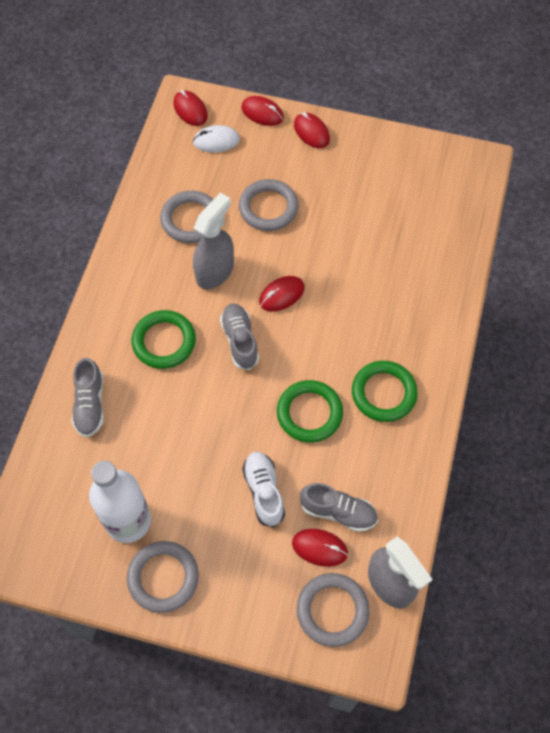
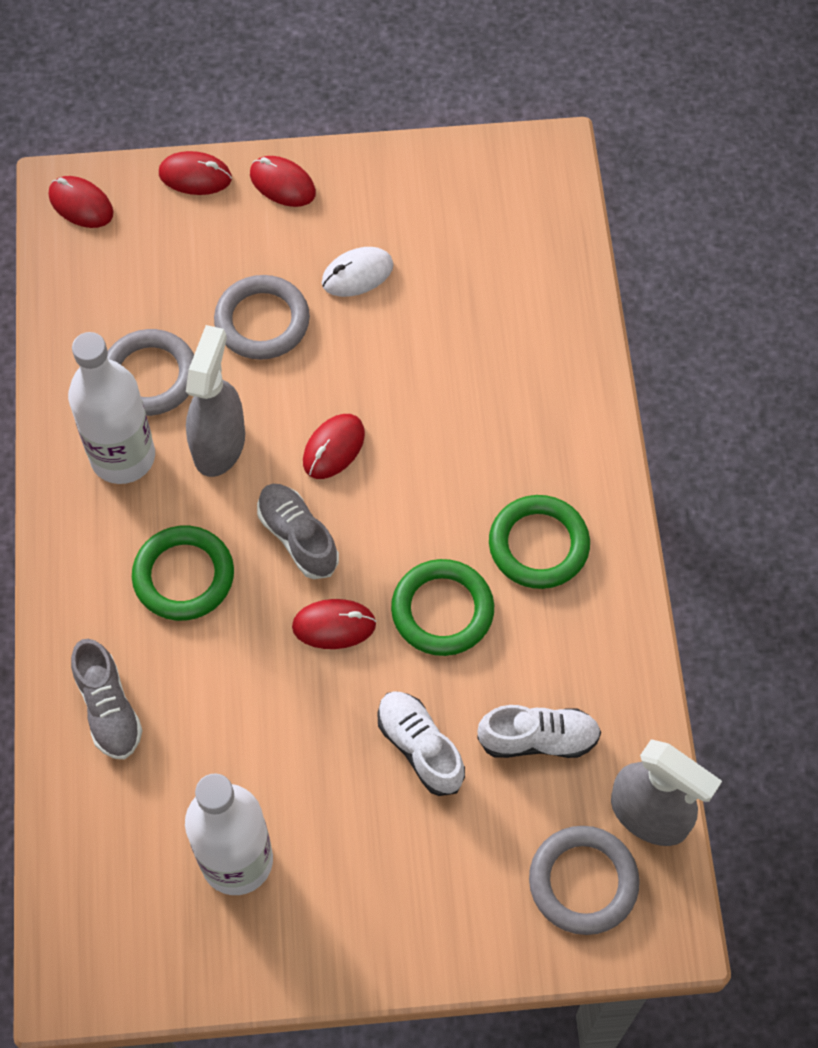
camera: 20 degrees left, 0 degrees up
(156, 261) = (123, 457): none -> white bottle
(163, 577) = (322, 923): grey ring -> none
(216, 141) = (141, 241): white mouse -> white mouse (357, 274)
(319, 548) = (531, 800): red mouse -> red mouse (334, 625)
(338, 512) = (538, 739): grey shoe -> white shoe

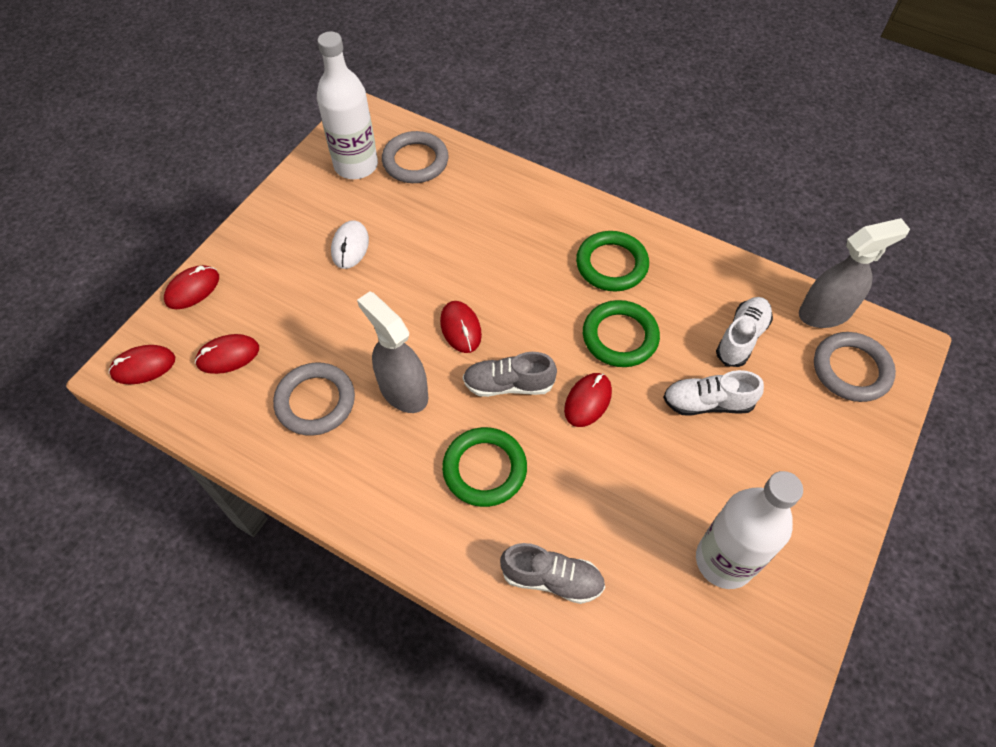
camera: 55 degrees left, 5 degrees down
(123, 457) = (362, 454): white bottle -> white bottle (356, 165)
(262, 321) = (335, 314): grey ring -> grey ring (415, 161)
(282, 184) = (248, 247): red mouse -> red mouse (228, 356)

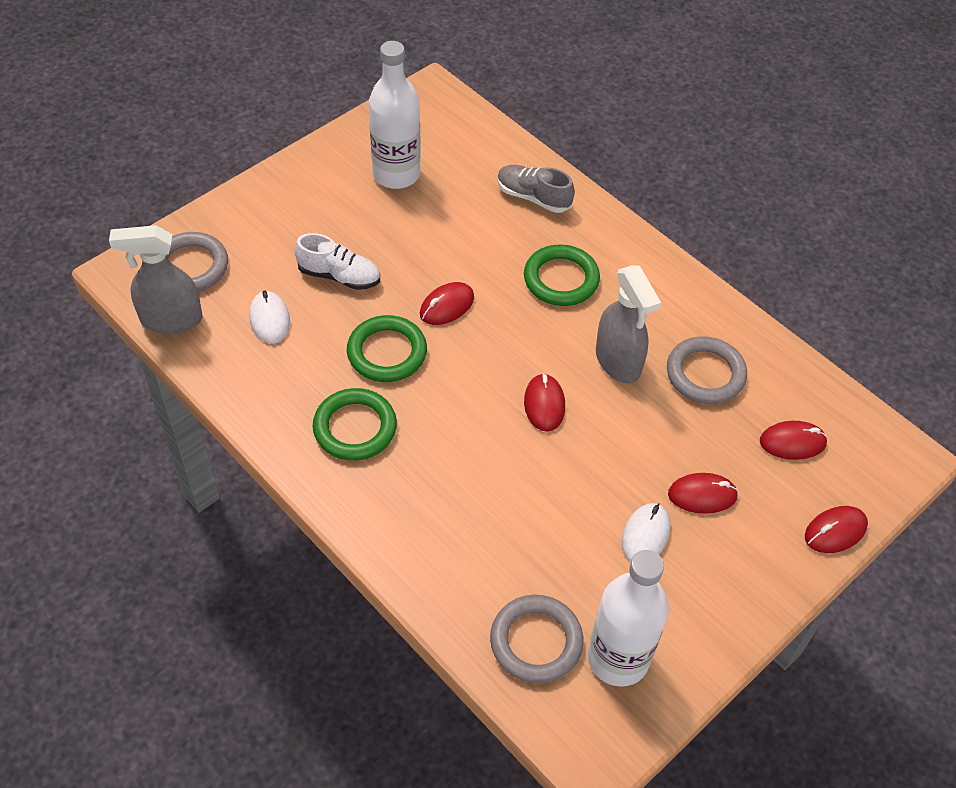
camera: 165 degrees left, 5 degrees down
(143, 366) = (882, 455): red mouse -> red mouse (702, 495)
(508, 384) = (515, 339): grey shoe -> none
(741, 338) = (269, 319): white shoe -> white mouse

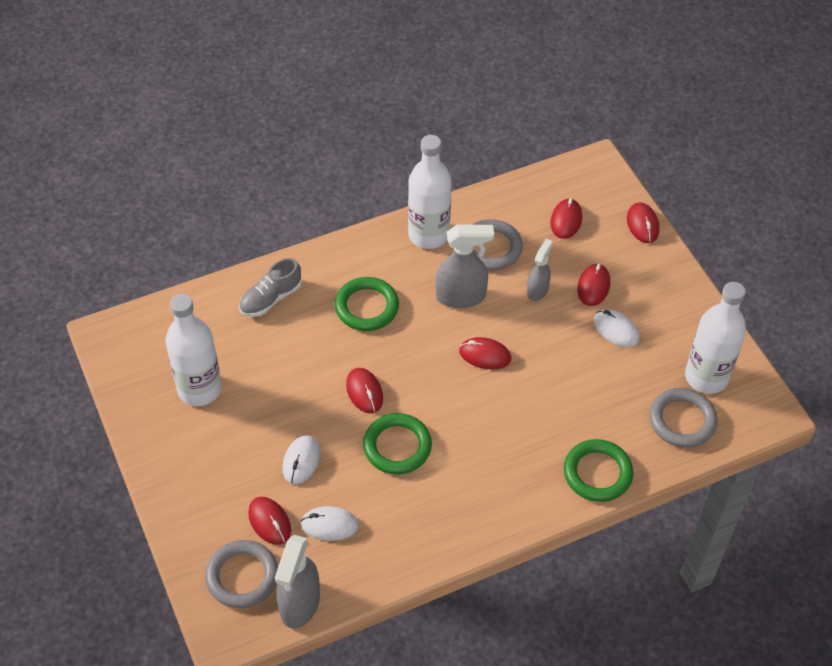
camera: 70 degrees left, 0 degrees up
(259, 270) = (269, 522): none -> red mouse
(339, 276) = (301, 461): white shoe -> white mouse
(355, 428) = (465, 487): green ring -> green ring (597, 473)
(666, 436) = (537, 290): none -> grey spray bottle
(692, 309) = (428, 235): none -> white bottle

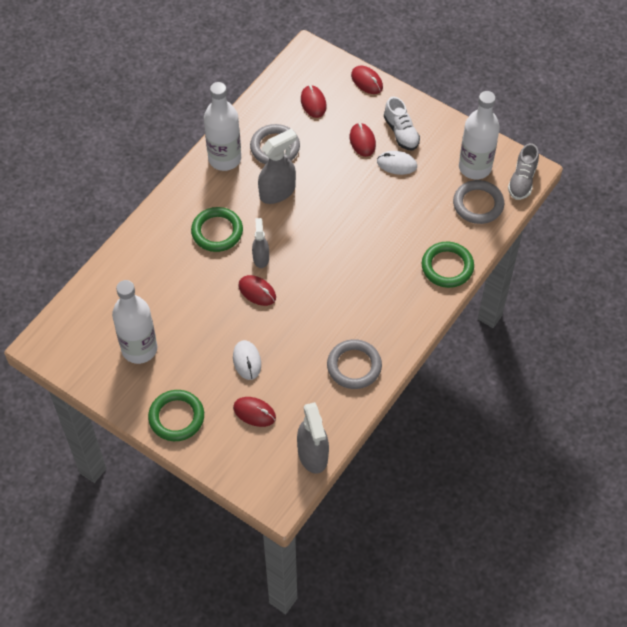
camera: 30 degrees left, 5 degrees up
(242, 576) = (262, 458): grey ring -> grey ring (354, 366)
(270, 298) = (144, 259): grey shoe -> grey shoe (522, 180)
(329, 525) = (296, 393): white mouse -> none
(397, 446) = (305, 317): green ring -> green ring (176, 417)
(485, 355) = (321, 225): red mouse -> none
(537, 290) = (326, 162): grey spray bottle -> grey spray bottle (261, 258)
(644, 298) = (401, 132): none -> white shoe

